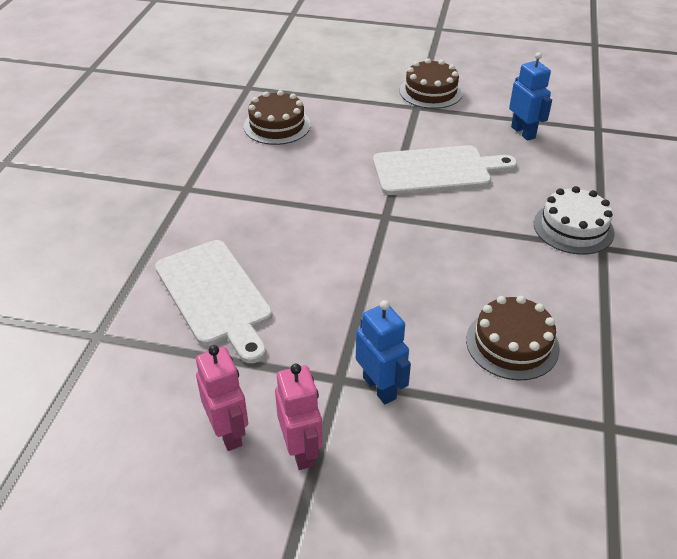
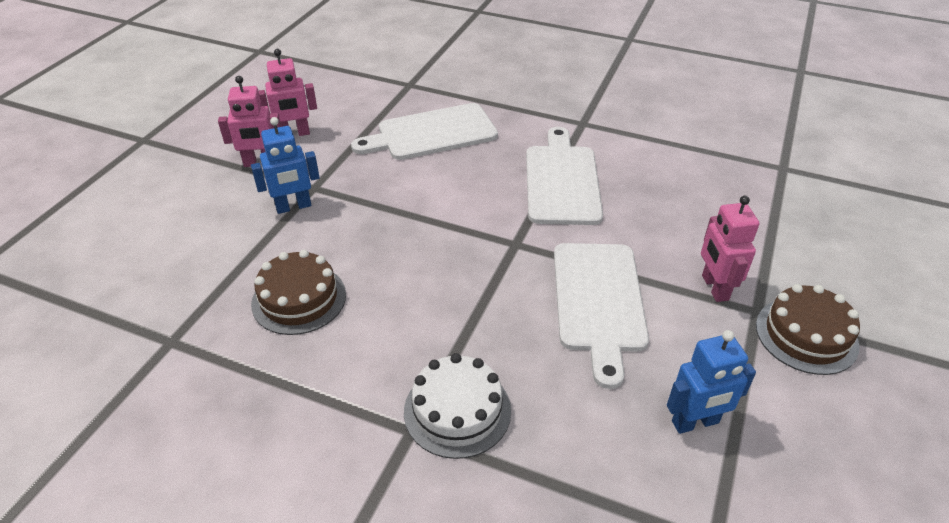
camera: 100 degrees right, 0 degrees up
(277, 125) = (697, 183): brown cake -> none
(288, 196) = (562, 180): none -> white cutting board
(401, 122) = (714, 288): none -> pink robot

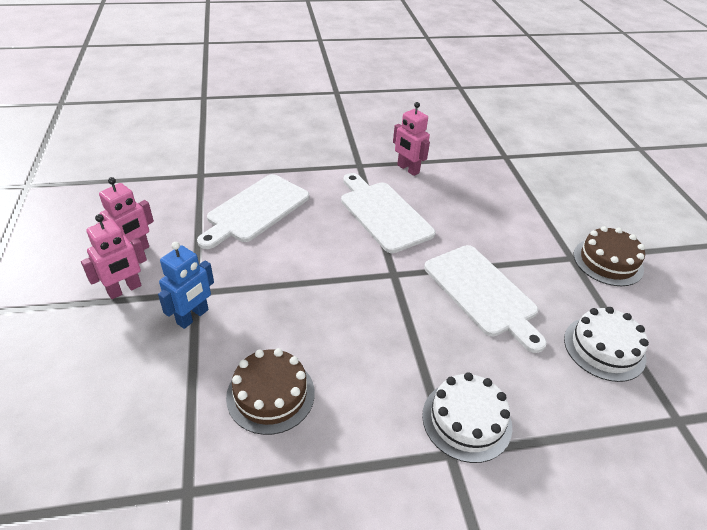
camera: 35 degrees left, 0 degrees up
(695, 422) = (604, 348): blue robot -> white cake
(714, 288) = (537, 252): pink robot -> pink robot (408, 169)

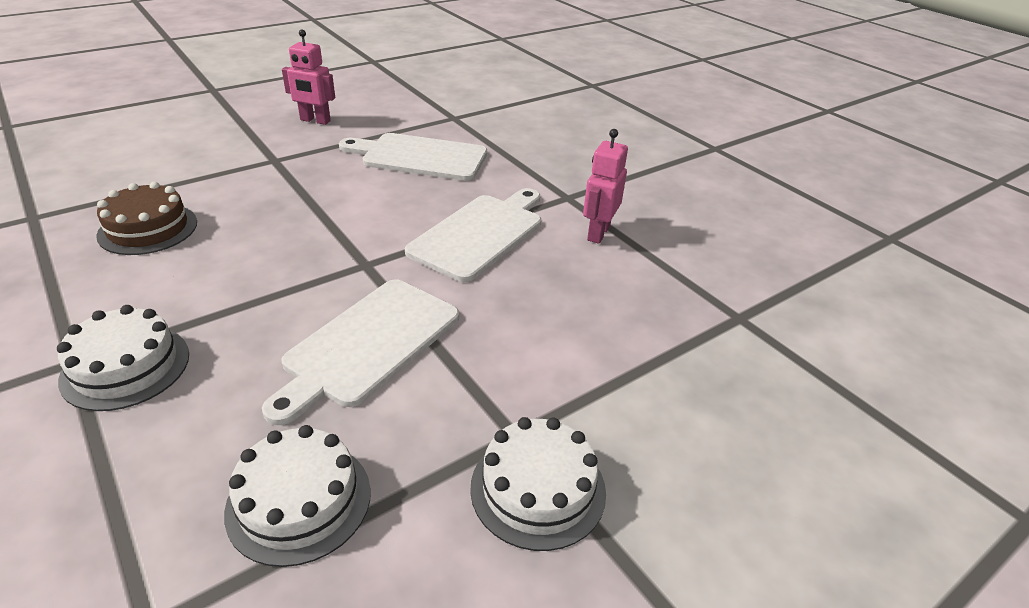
camera: 65 degrees right, 5 degrees down
(125, 290) = (263, 130): pink robot -> none
(193, 317) = (240, 167): blue robot -> none
(608, 261) = (538, 489): brown cake -> white cake

